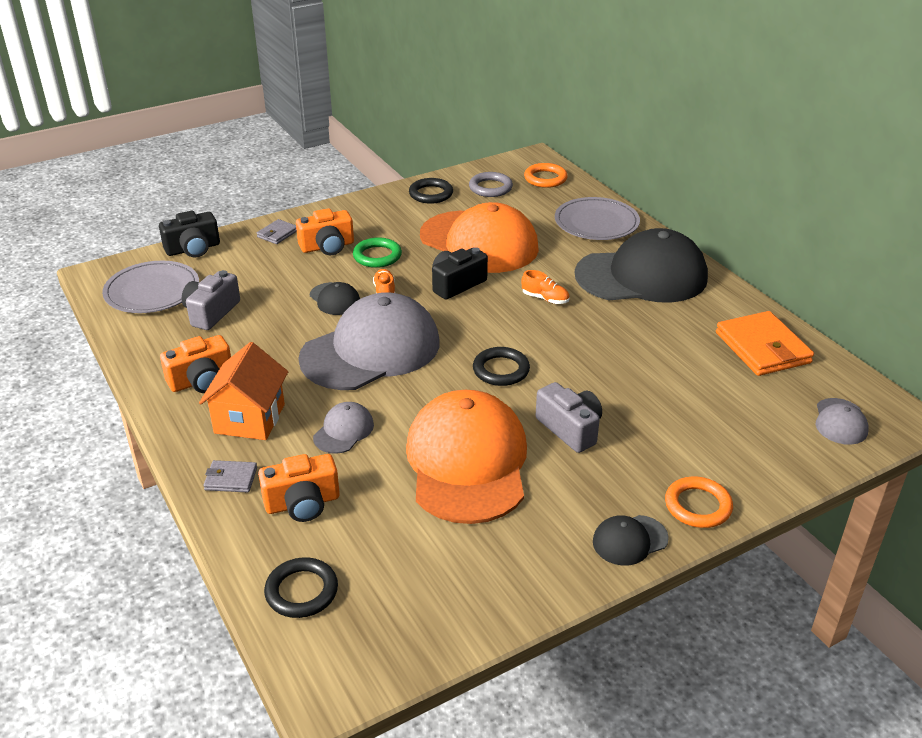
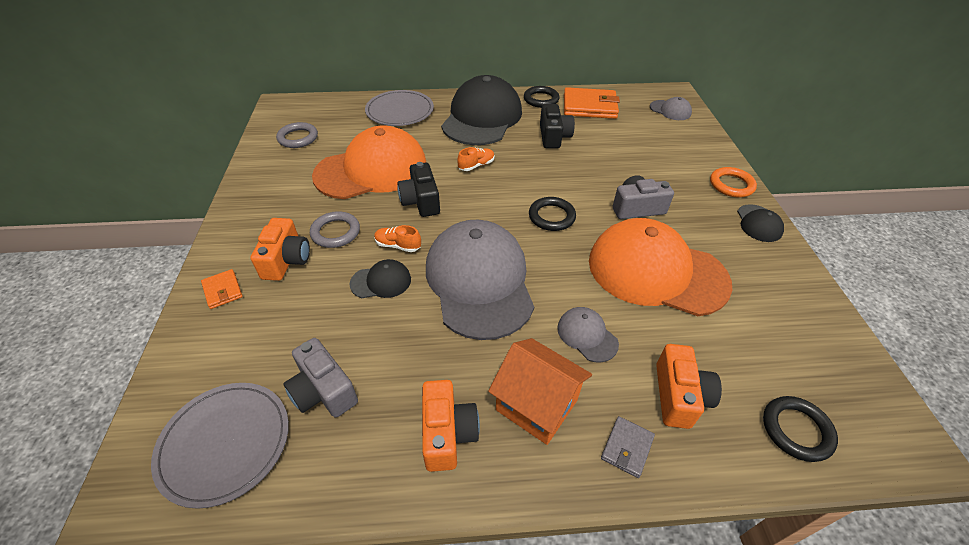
camera: 65 degrees left, 10 degrees up
(193, 249) = (173, 375): black camera -> black camera (553, 137)
(277, 234) = (222, 290): grey wallet -> orange wallet
(377, 256) = (335, 232): green ring -> grey ring
(431, 194) = (270, 170): black ring -> black ring (541, 99)
(545, 178) = (316, 110): orange ring -> none

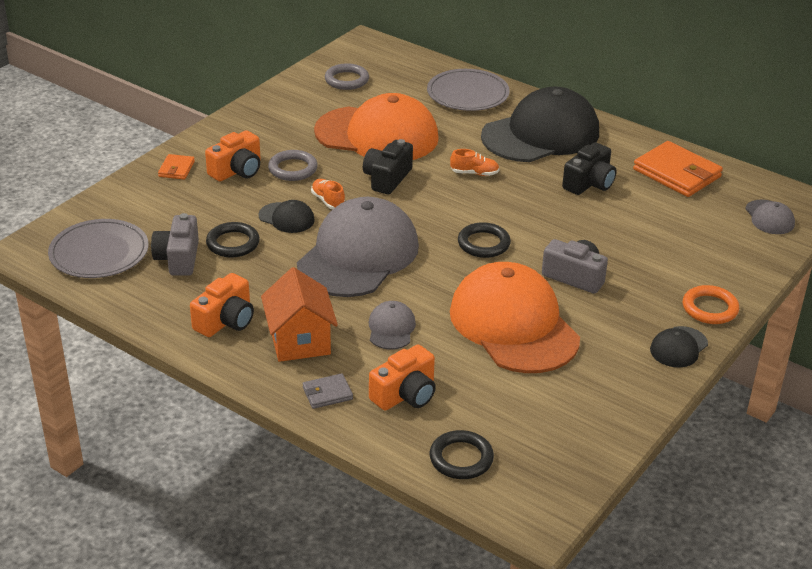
camera: 40 degrees right, 10 degrees down
(541, 99) = (632, 143): black ring -> black ring (233, 243)

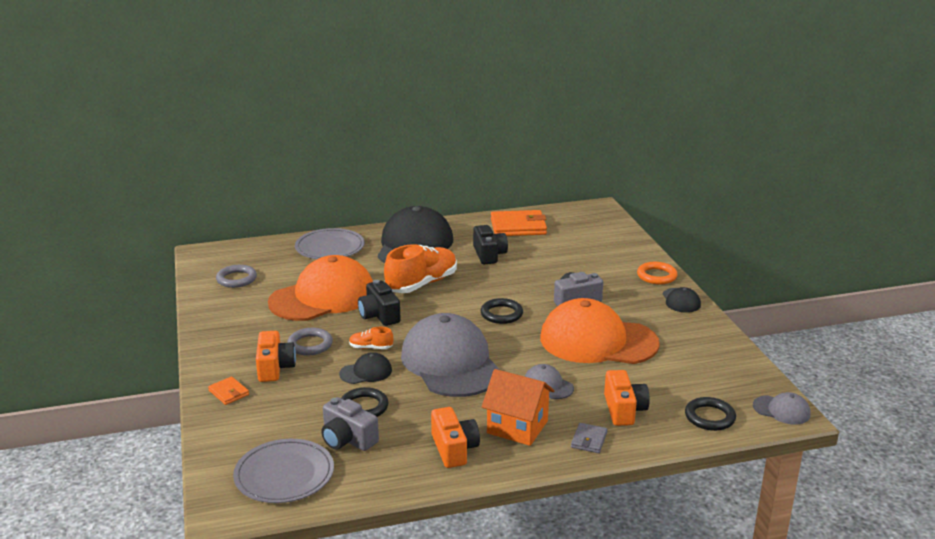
camera: 50 degrees left, 10 degrees down
(474, 173) = (421, 284): orange shoe -> orange shoe, size x2.22
(769, 217) = (596, 223): grey cap -> grey cap (781, 410)

